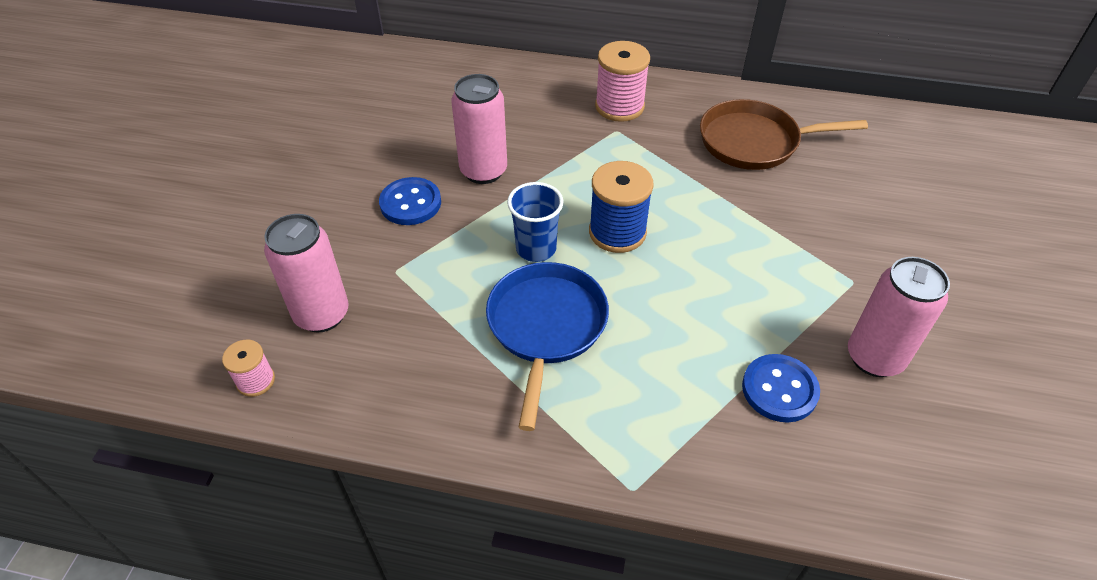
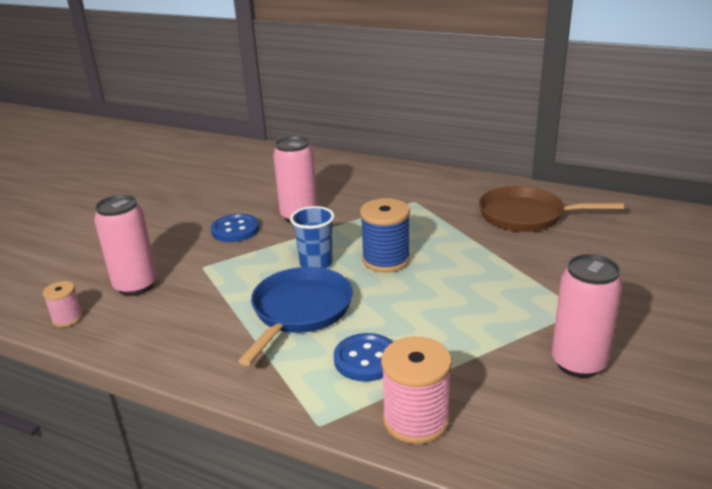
camera: 15 degrees right, 20 degrees down
(619, 106) = (423, 188): pink spool -> pink spool (416, 420)
(779, 389) = (480, 374): blue button -> blue button (366, 359)

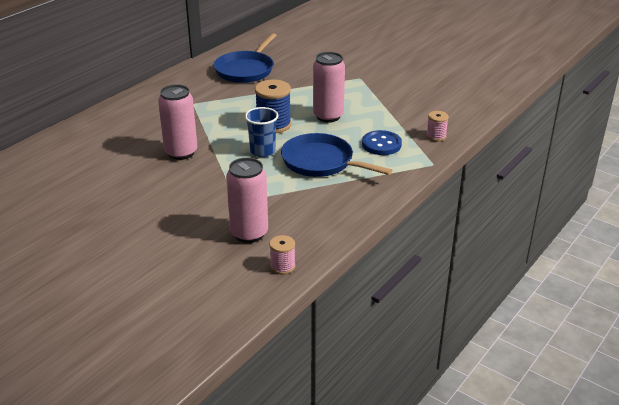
camera: 80 degrees left, 5 degrees up
(235, 230) = (183, 184): blue button -> none
(416, 420) = (436, 136): pink spool -> pink spool, size x0.56
(526, 215) = (246, 70): brown pan -> blue pan
(578, 363) = (404, 88): pink can -> pink can (328, 116)

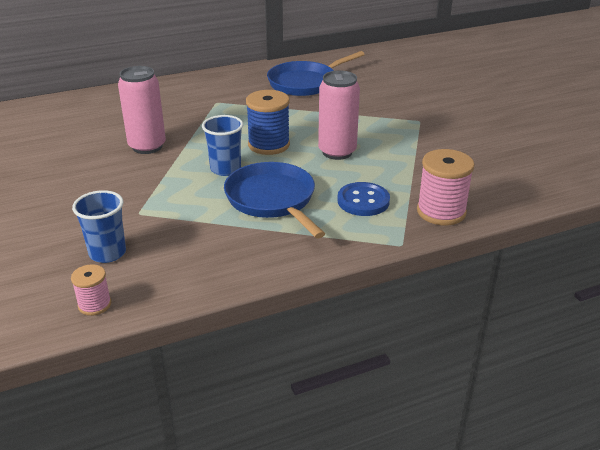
camera: 30 degrees right, 0 degrees up
(249, 233) = (107, 253): pink can -> blue cup
(436, 136) = (441, 212): pink spool -> pink spool, size x1.79

